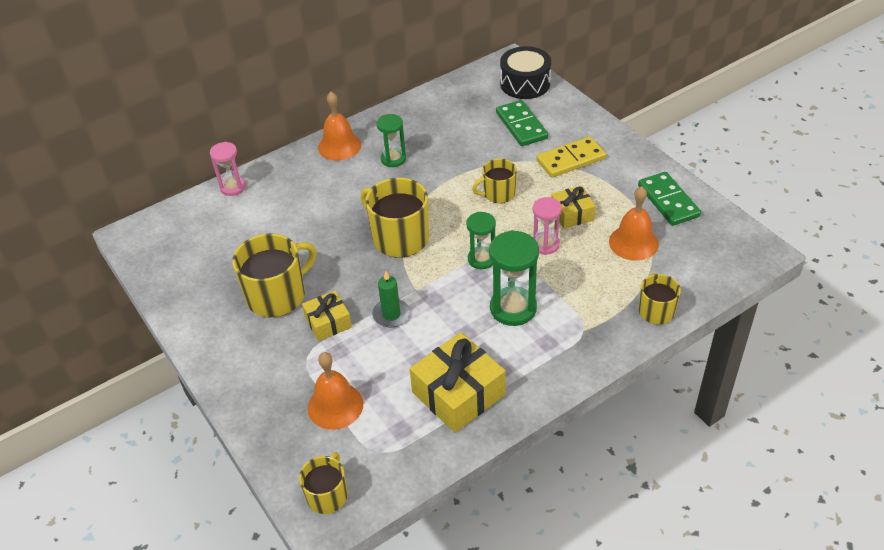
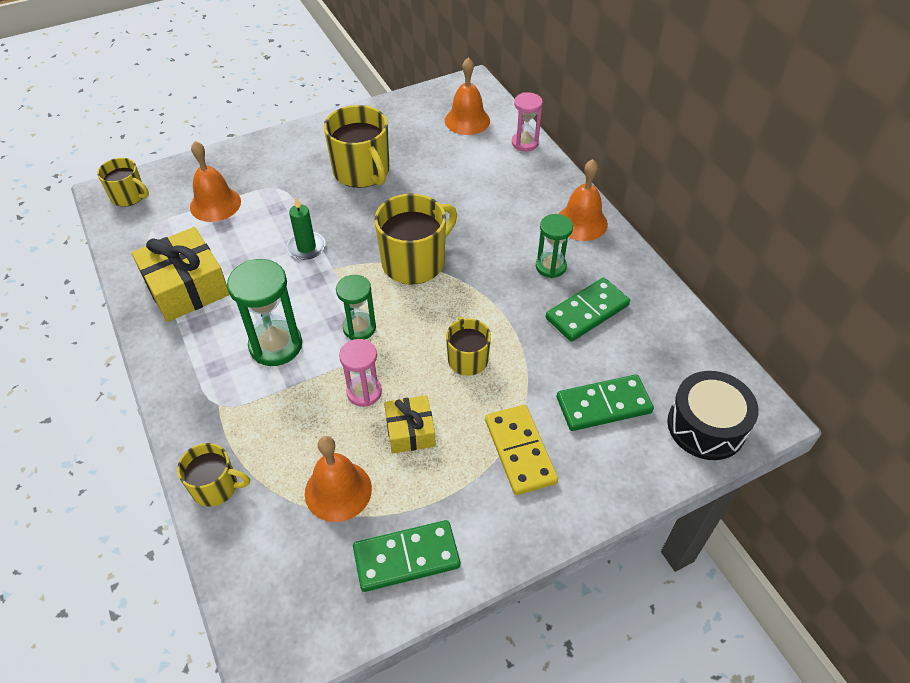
camera: 95 degrees right, 5 degrees up
(195, 230) = (467, 120): none -> orange bell
(328, 322) = (314, 203): yellow gift -> none
(438, 137) = (587, 312): none -> green domino

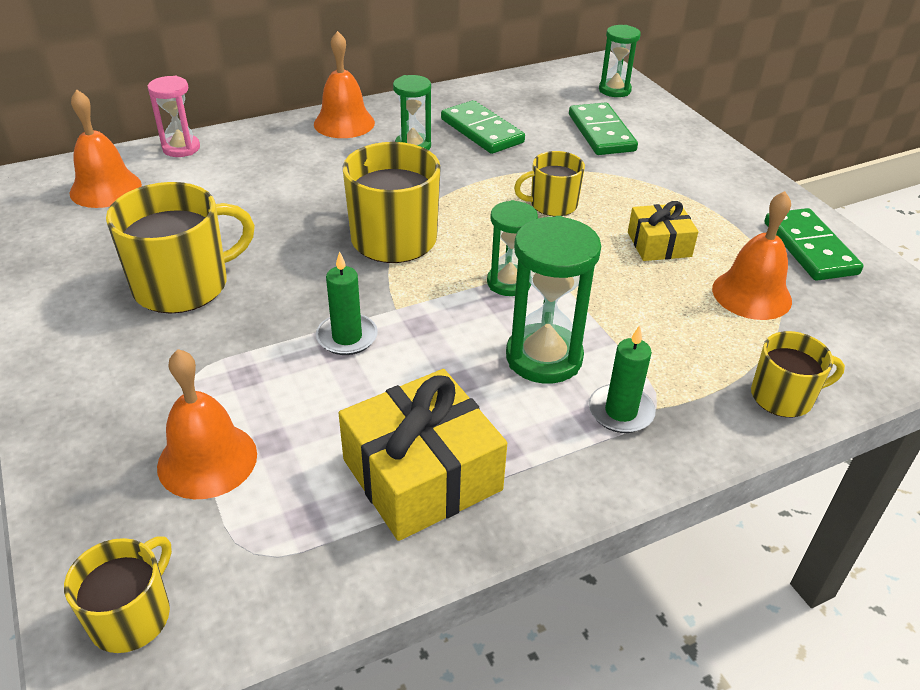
camera: 90 degrees left, 10 degrees down
(216, 487) = (783, 397): yellow mug -> yellow mug turned 75 degrees clockwise
(218, 384) = (621, 411): none -> green candle
(364, 392) = (611, 277): pink hourglass -> none
(520, 451) = (666, 179): yellow domino -> none
(706, 426) = (614, 90): black drum -> green hourglass

